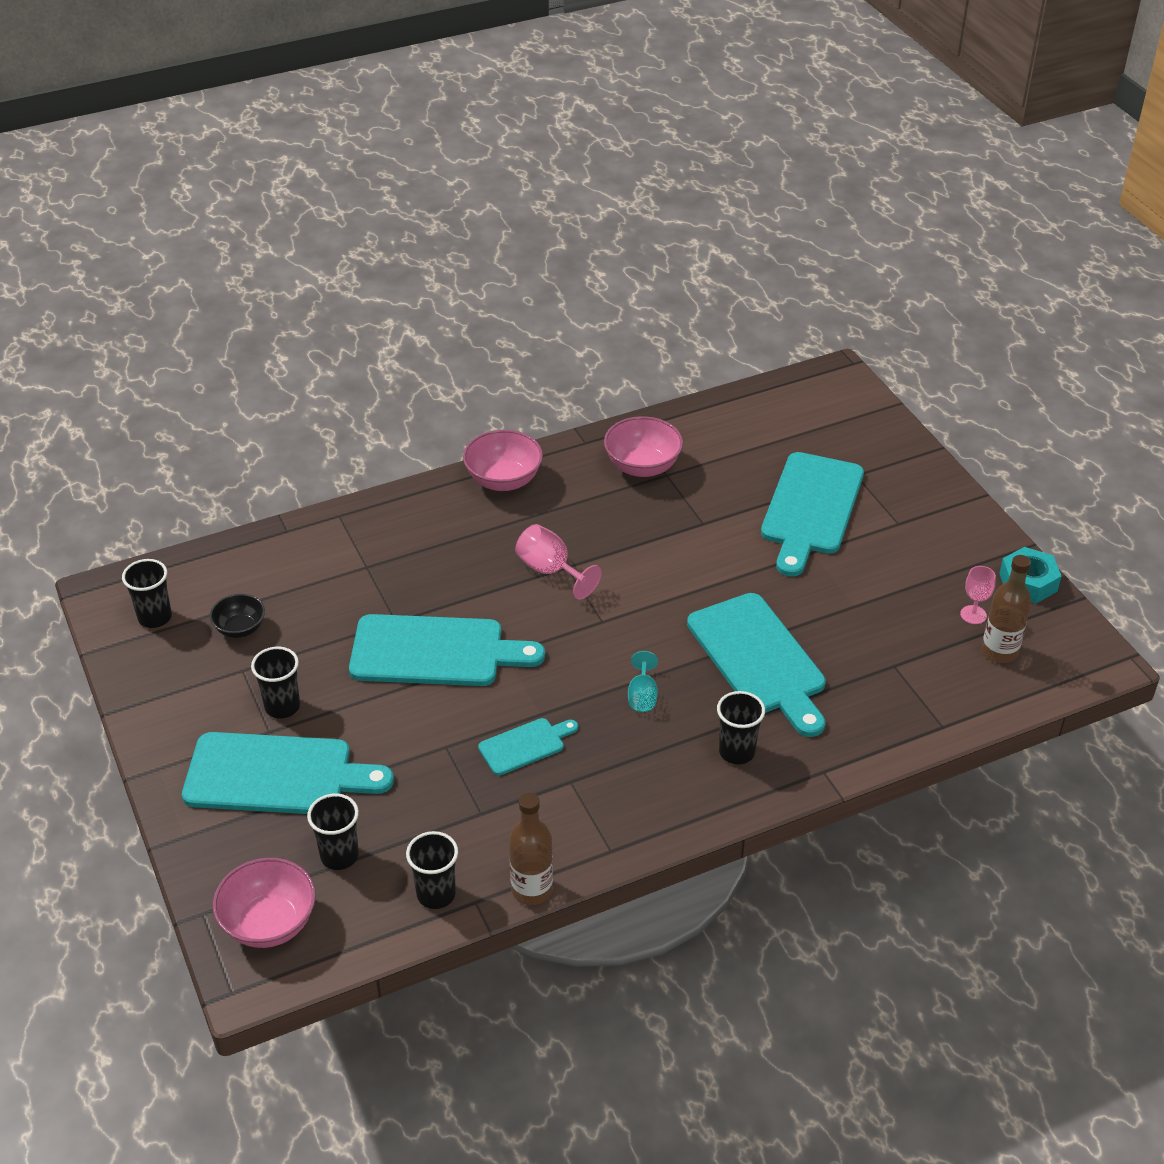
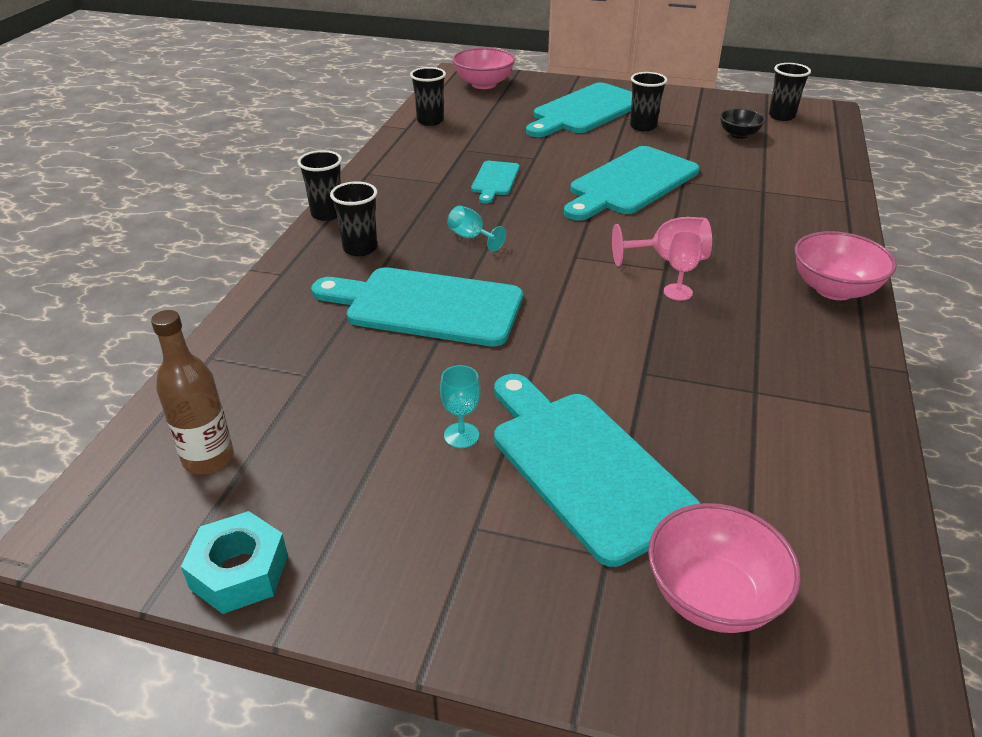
camera: 130 degrees right, 5 degrees down
(339, 856) = (499, 108): black cup -> black cup (327, 214)
(532, 890) = (386, 143): brown bottle -> none
(642, 466) = (786, 382): pink bowl -> pink bowl (713, 596)
(850, 565) = (461, 435): none -> turquoise goblet
(973, 615) = (273, 478): pink goblet -> pink goblet (678, 292)

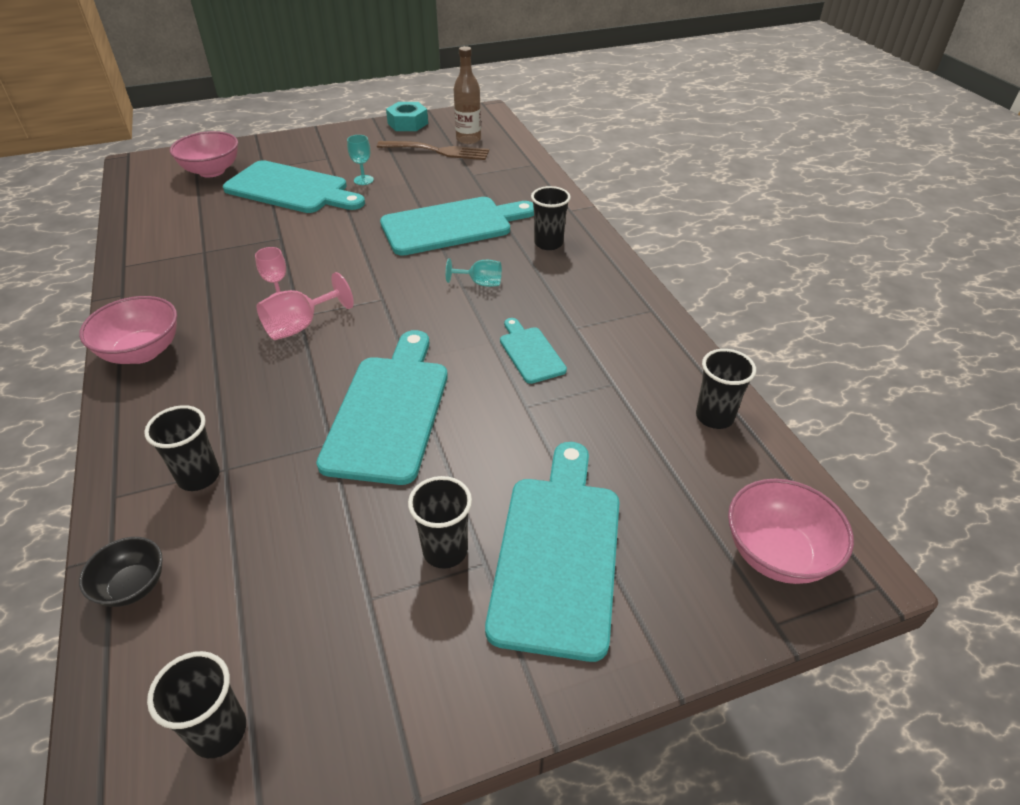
camera: 145 degrees right, 5 degrees up
(288, 451) = (438, 151): none -> brown fork
(327, 214) = (615, 259): black cup -> black cup (199, 477)
(739, 135) = (287, 605): black bowl -> black bowl (133, 586)

